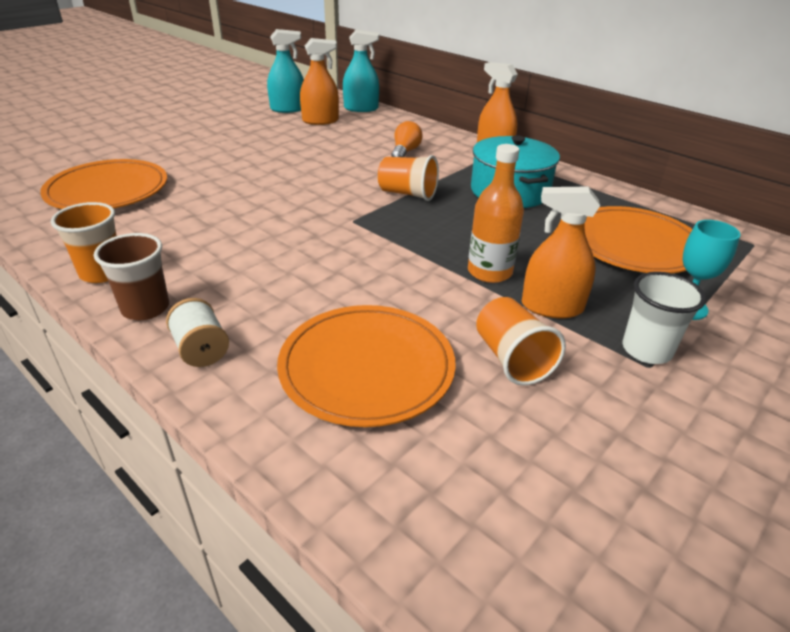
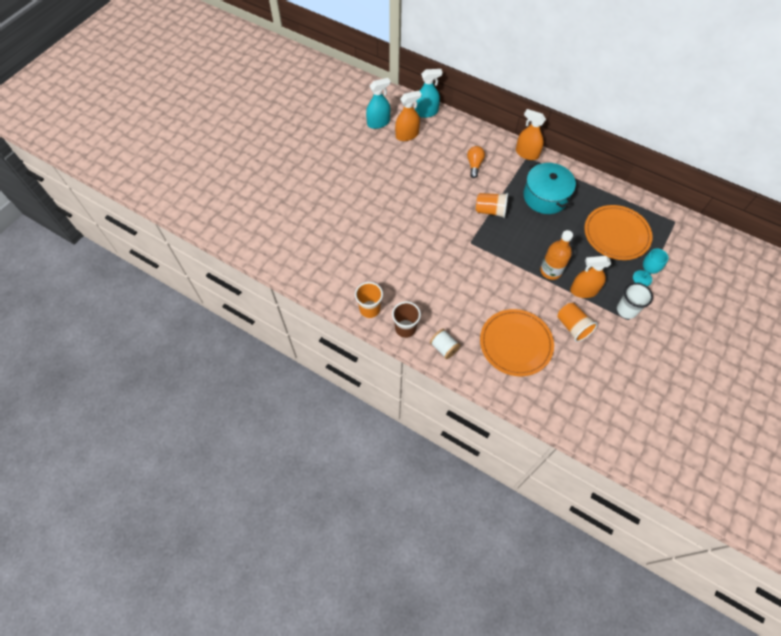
camera: 10 degrees left, 25 degrees up
(108, 190) = (325, 241): orange plate -> none

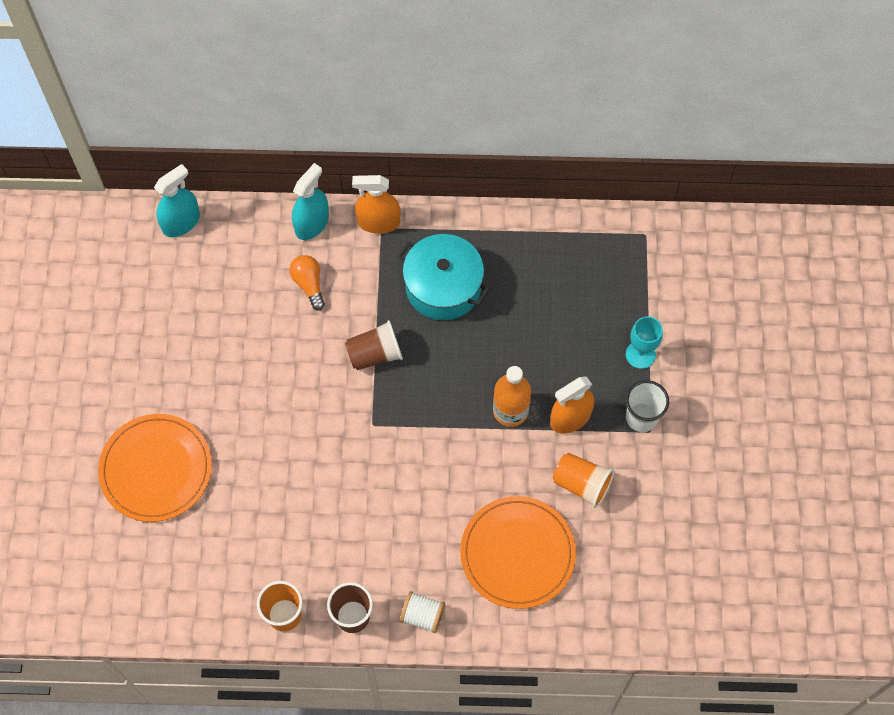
camera: 30 degrees left, 5 degrees up
(378, 123) = (114, 282): turquoise spray bottle -> turquoise spray bottle (312, 223)
(407, 135) = (173, 282): orange spray bottle -> none
(490, 211) = (375, 354): orange cup -> brown cup
(616, 234) = (574, 299): orange plate -> orange plate (156, 469)

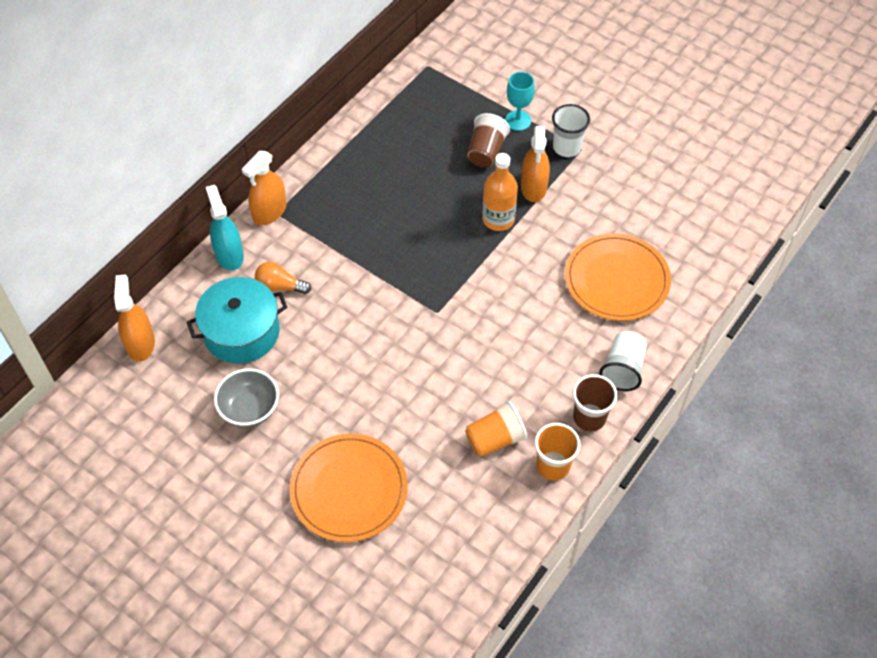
camera: 55 degrees left, 10 degrees down
(178, 345) = (250, 409): none -> grey bowl
(181, 222) = (140, 344): turquoise spray bottle -> orange spray bottle
(375, 354) = (379, 277): brown cup -> brown cup (486, 152)
(422, 615) = (623, 369): white spool -> white cup
(443, 287) = (361, 202): turquoise pot -> turquoise pot (241, 332)
(581, 484) = (591, 210): orange cup -> orange cup (495, 439)

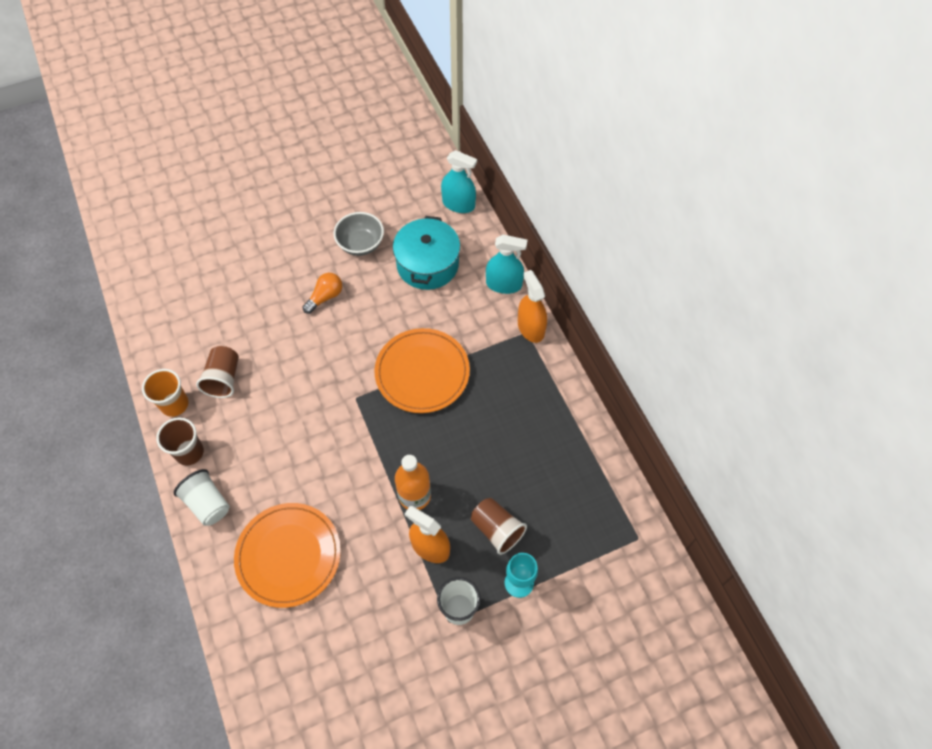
camera: 120 degrees right, 5 degrees up
(140, 344) = (458, 204): orange spray bottle -> turquoise spray bottle
(280, 286) = (452, 304): orange light bulb -> orange light bulb (325, 297)
(349, 489) = (258, 273): orange plate -> orange plate (422, 372)
(495, 439) = (223, 378): orange cup -> brown cup

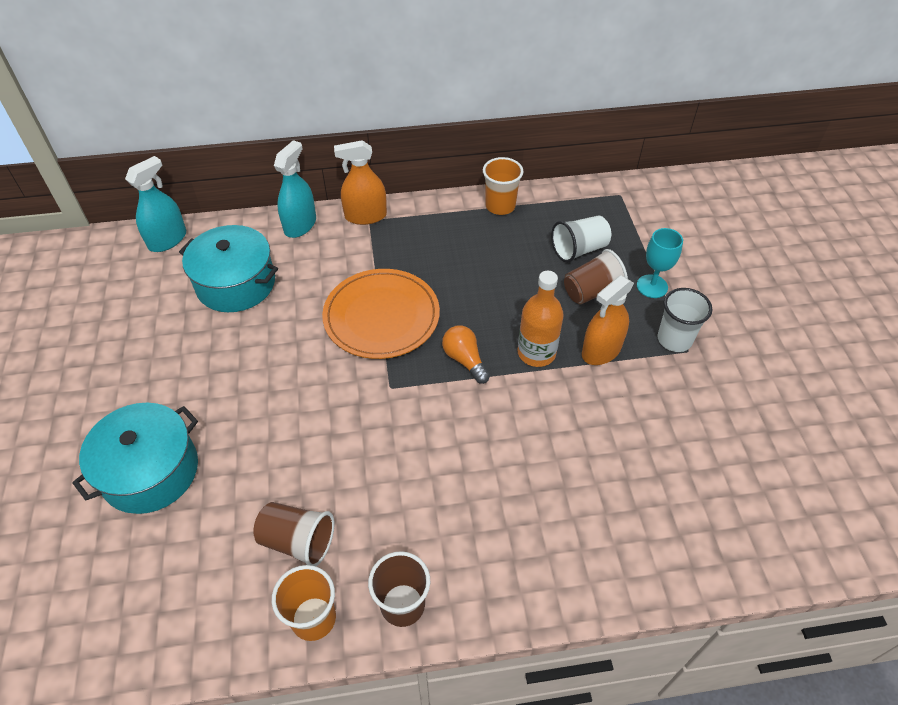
camera: 75 degrees left, 10 degrees down
(207, 503) = (491, 588): white cup -> white cup (579, 250)
(258, 278) = (150, 471): none -> turquoise pot
(288, 555) = (586, 495): orange plate -> none
(325, 297) = (226, 395): orange light bulb -> orange light bulb (465, 360)
(361, 244) = (165, 343): grey bowl -> none
(581, 431) = (500, 206): none -> orange cup

